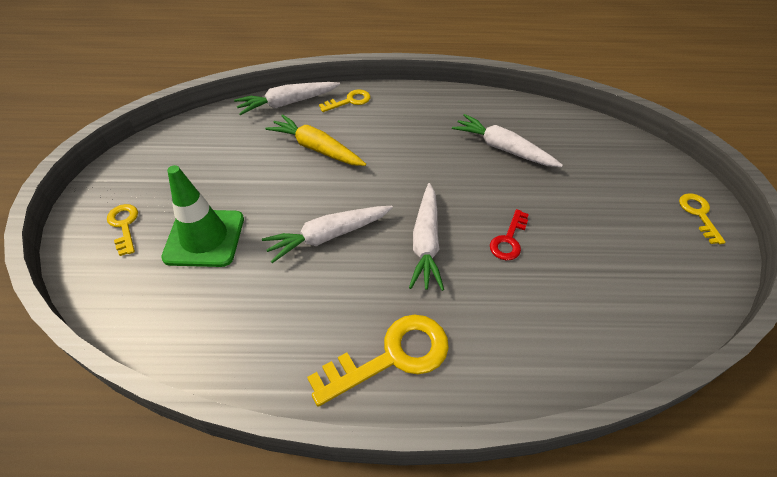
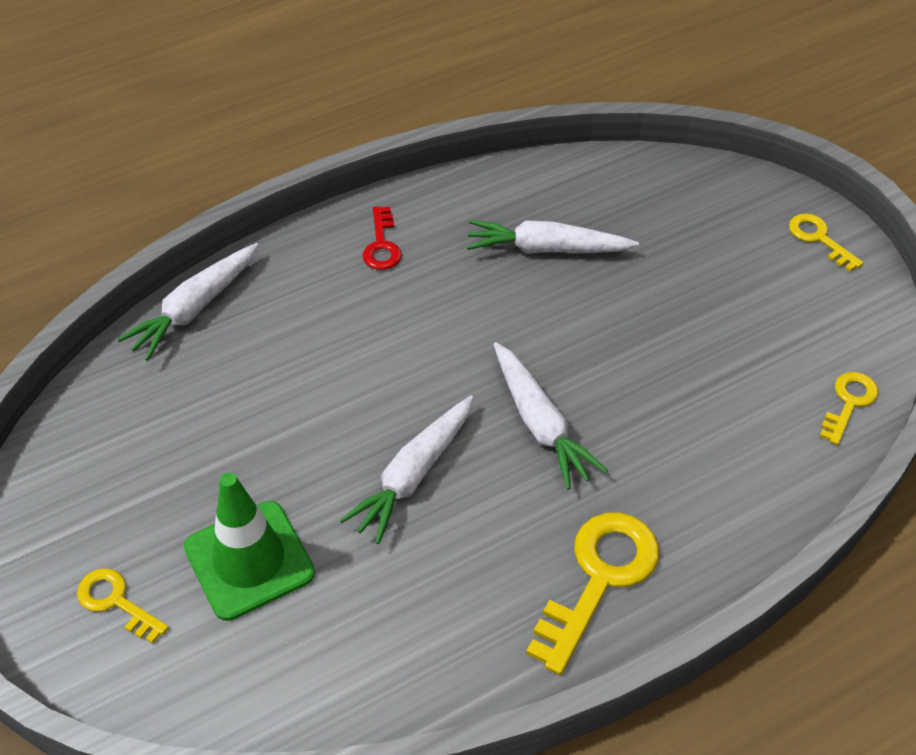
camera: 30 degrees left, 0 degrees up
(316, 148) = (297, 361): yellow carrot -> none
(349, 101) = (285, 265): yellow key -> yellow key (849, 403)
(509, 240) = (634, 372): red key -> red key (382, 245)

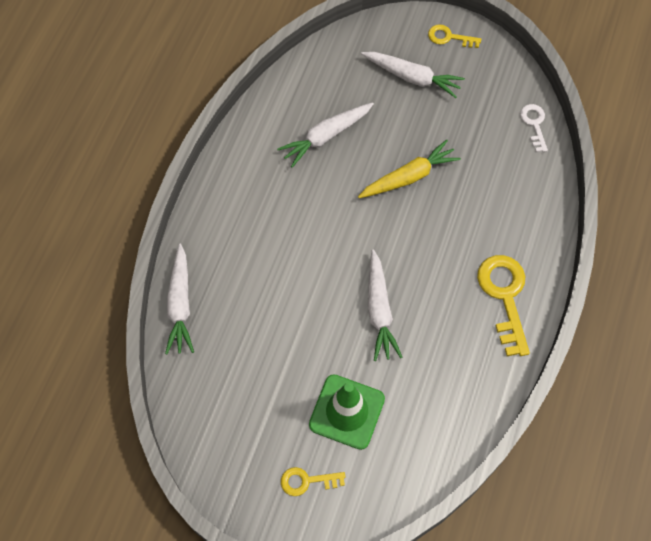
camera: 40 degrees left, 15 degrees up
(382, 245) = (240, 195): red key -> none
(540, 424) = (411, 238): white carrot -> white carrot (412, 77)
(609, 354) = (409, 176): none -> yellow carrot
(849, 403) = (534, 124): yellow key -> white key

